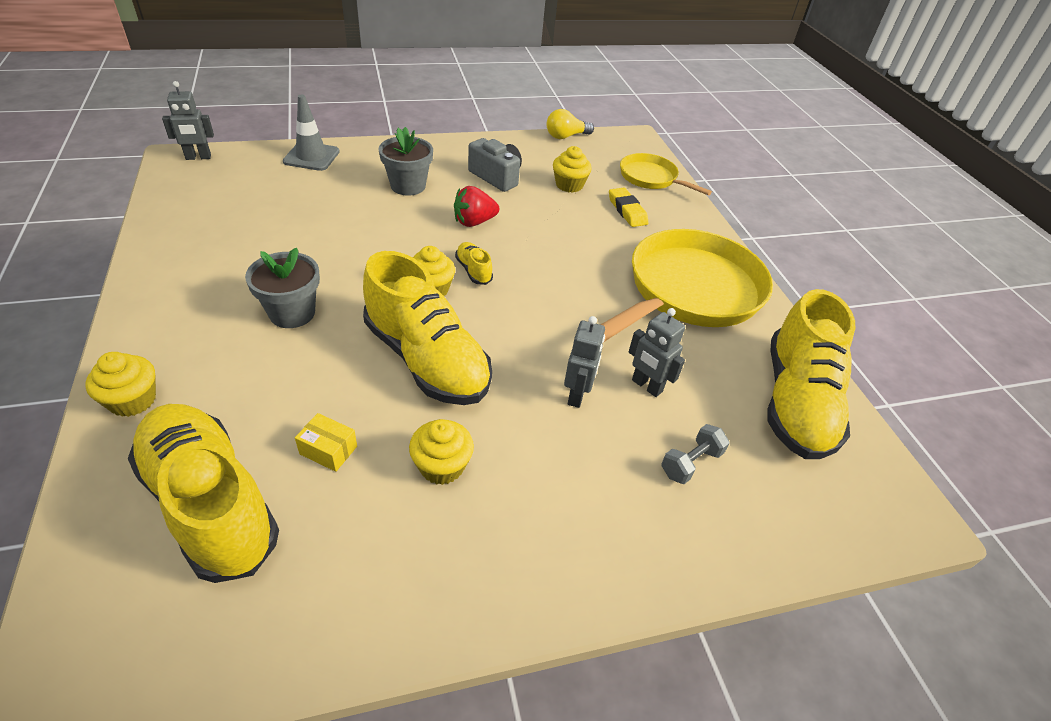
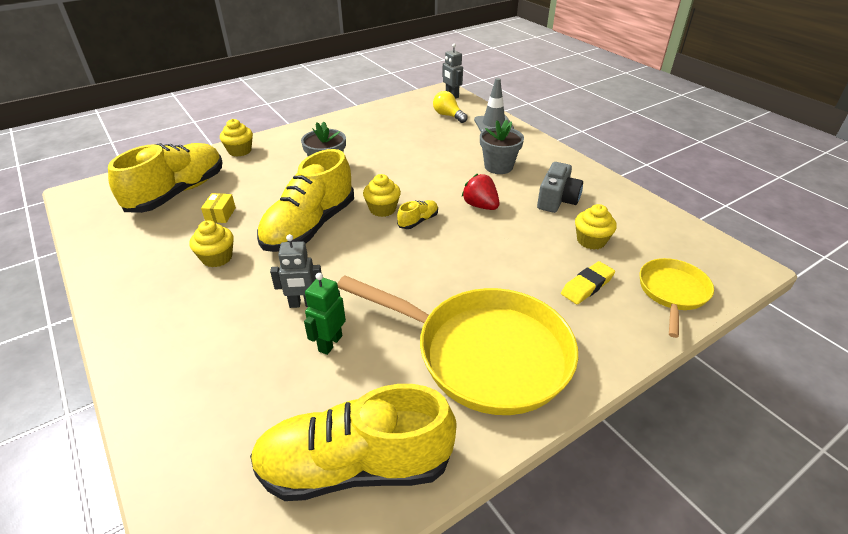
camera: 75 degrees right, 5 degrees down
(566, 136) = (678, 220): yellow light bulb -> yellow light bulb (448, 116)
(646, 386) = (330, 343): grey robot -> green robot
(691, 463) = (248, 386): grey dumbbell -> none

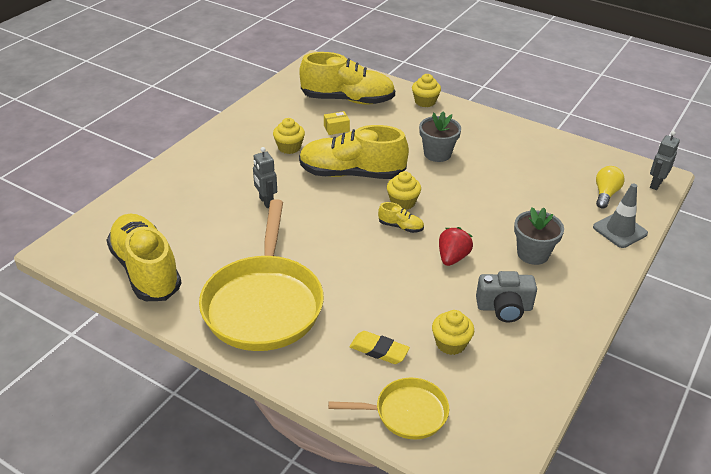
camera: 65 degrees right, 0 degrees up
(330, 343) = (236, 227): green robot -> none

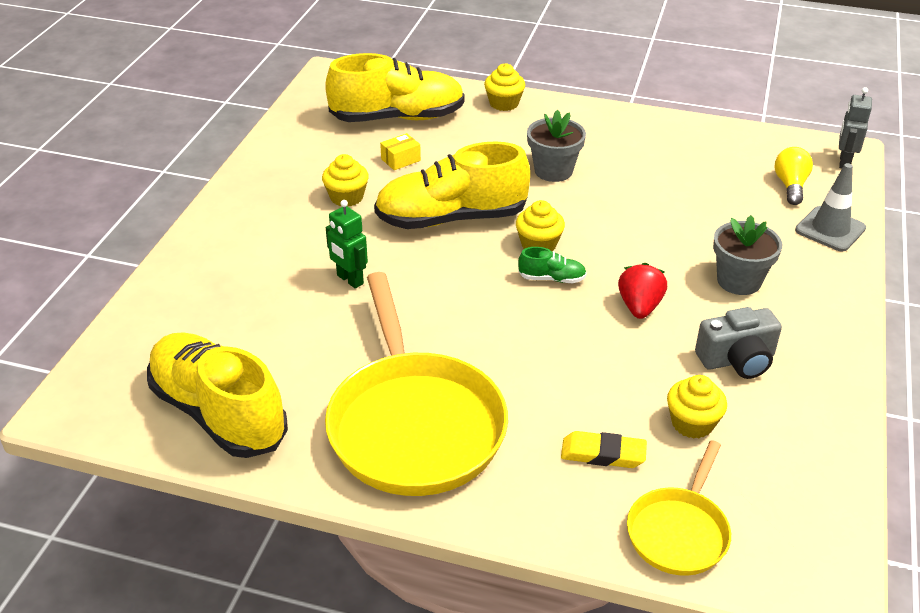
camera: 15 degrees left, 0 degrees up
(266, 202) = (349, 280): grey robot -> green robot
(401, 227) = (552, 278): yellow shoe -> green shoe
(406, 413) = (679, 531): yellow pan -> yellow pan turned 135 degrees clockwise

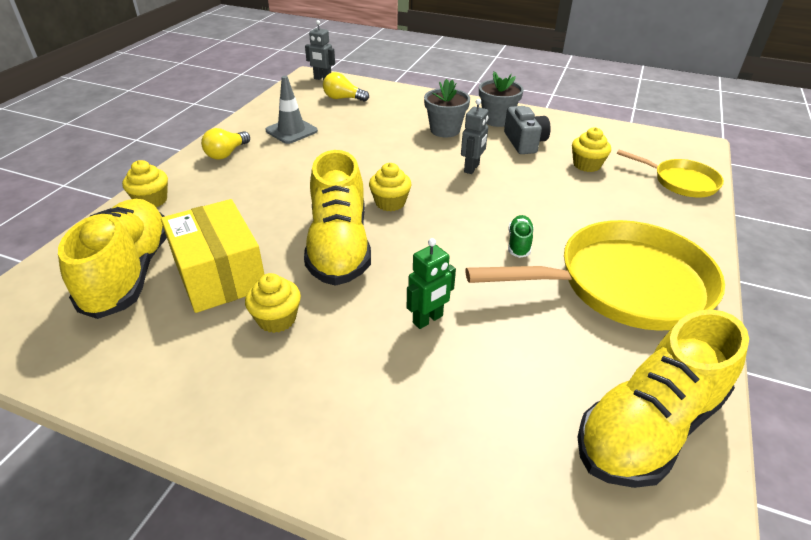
camera: 85 degrees left, 0 degrees up
(400, 160) = (220, 274): yellow box -> yellow box, size x2.50
(552, 278) = (436, 201): green shoe -> green shoe (519, 243)
(553, 171) = (284, 185): grey flower pot -> grey flower pot (497, 120)
(603, 454) = (625, 200): yellow eraser -> none
(605, 126) = (226, 154): none -> yellow light bulb
(639, 307) = (472, 168): red strawberry -> grey robot
(830, 229) = (394, 95): grey traffic cone -> grey traffic cone (291, 131)

